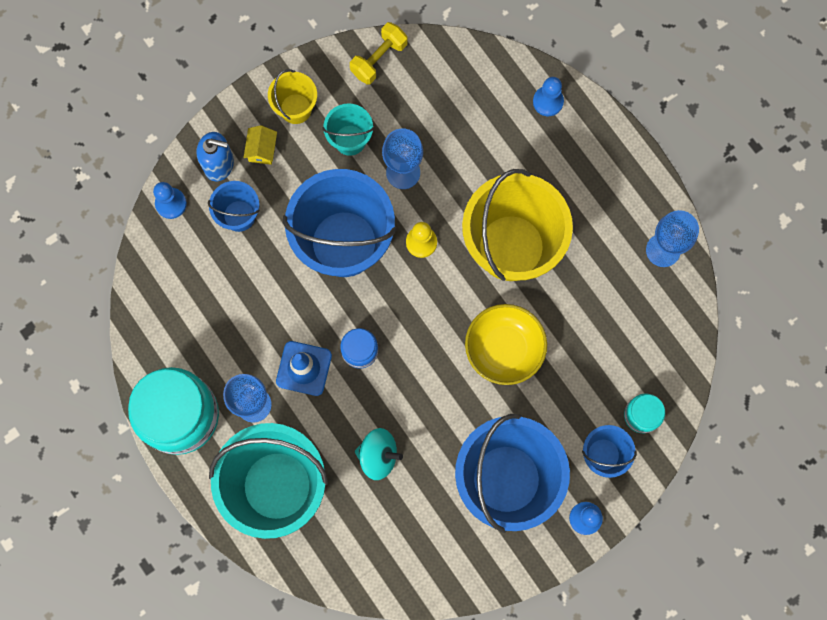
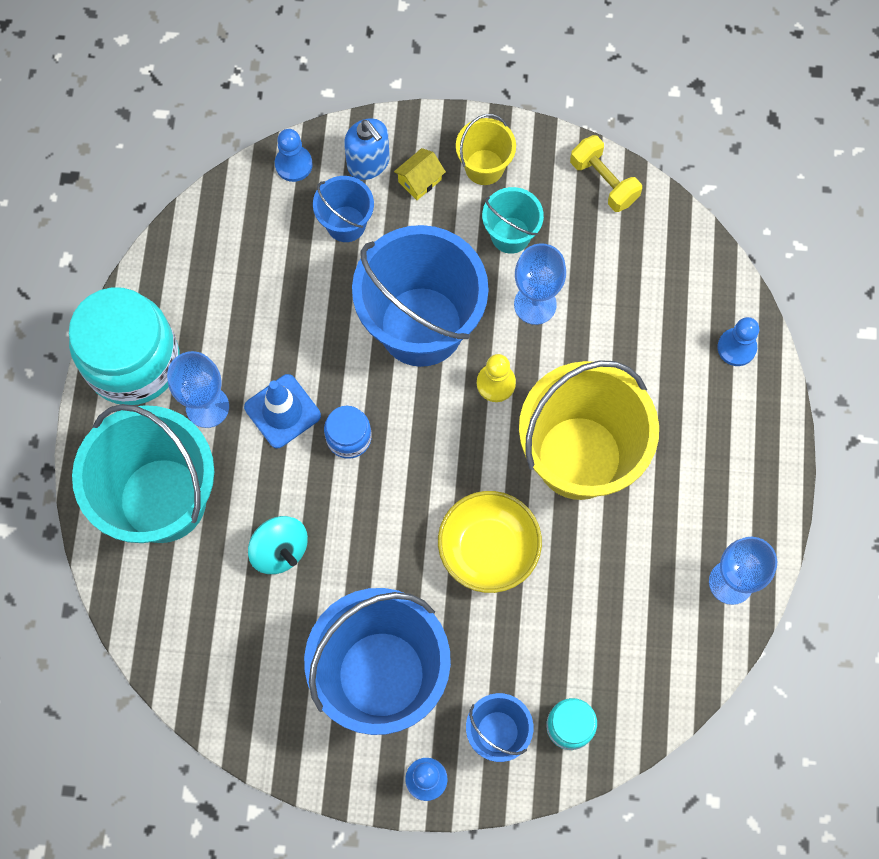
camera: 40 degrees right, 5 degrees down
(379, 59) = (603, 181): yellow dumbbell -> yellow dumbbell turned 60 degrees clockwise

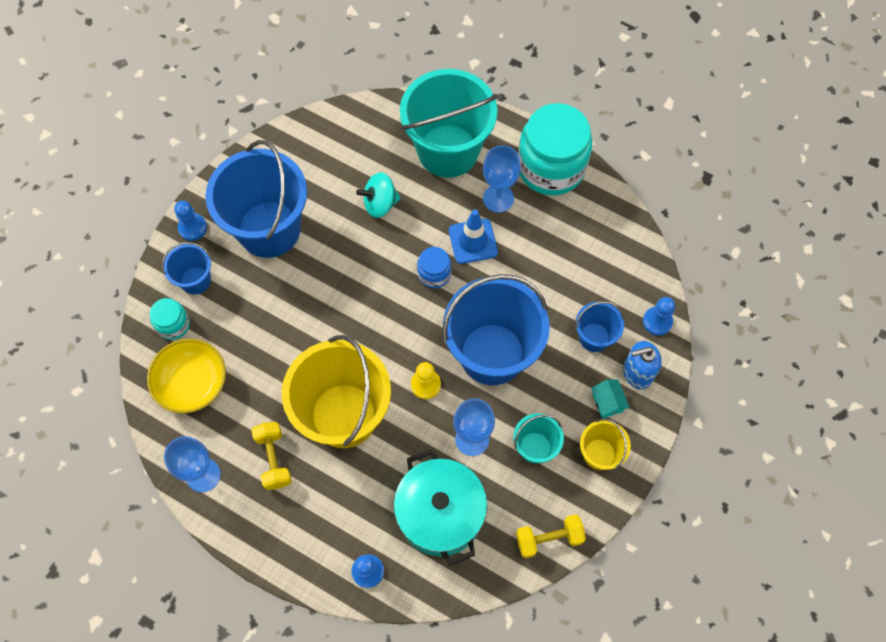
camera: 115 degrees right, 5 degrees down
(420, 180) = (607, 402): yellow house -> turquoise house
(488, 548) = (313, 327): yellow bowl -> yellow bowl (192, 383)
(635, 301) = (440, 514): none -> turquoise pot
(671, 511) = (273, 459): none -> yellow dumbbell

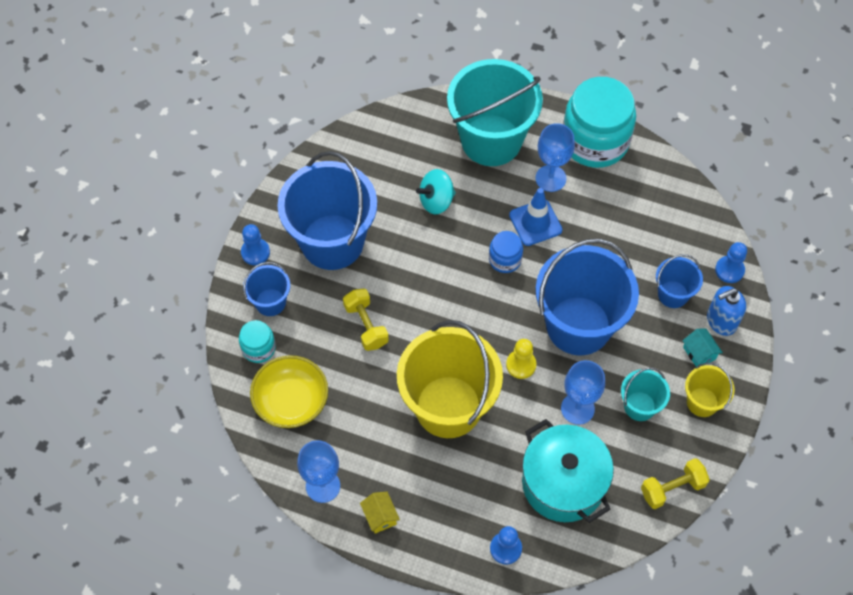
camera: 10 degrees left, 5 degrees down
(251, 516) = (380, 516): none -> yellow house
(273, 459) = (389, 459): yellow dumbbell -> yellow dumbbell (366, 325)

